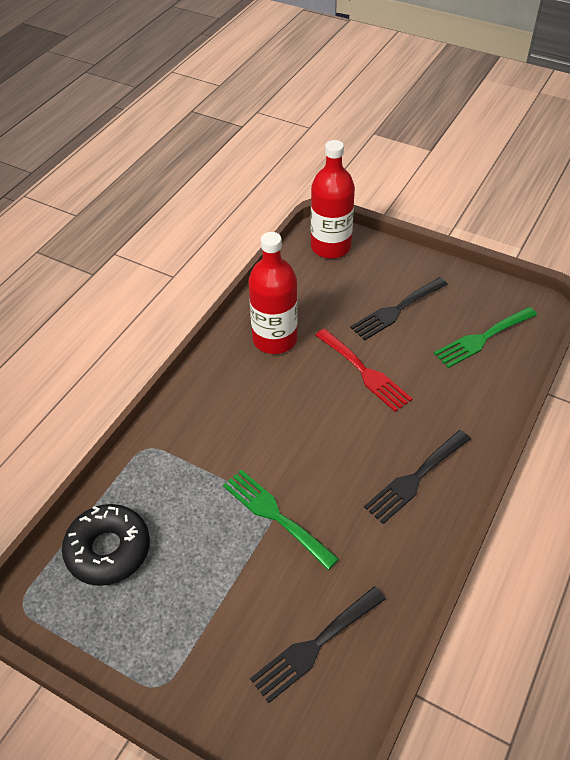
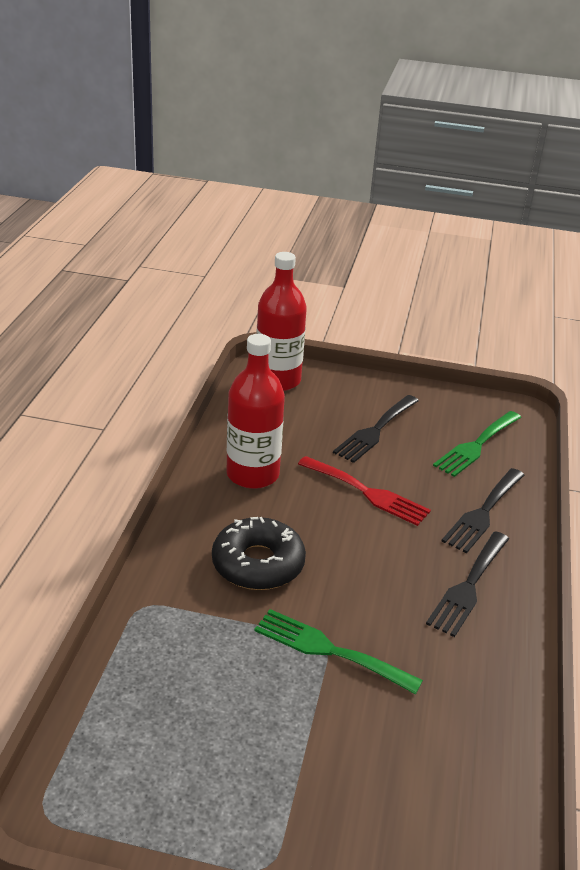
camera: 20 degrees left, 15 degrees down
(108, 550) = (138, 726): black donut -> black donut (258, 564)
(314, 646) = (435, 778): black fork -> black fork (483, 513)

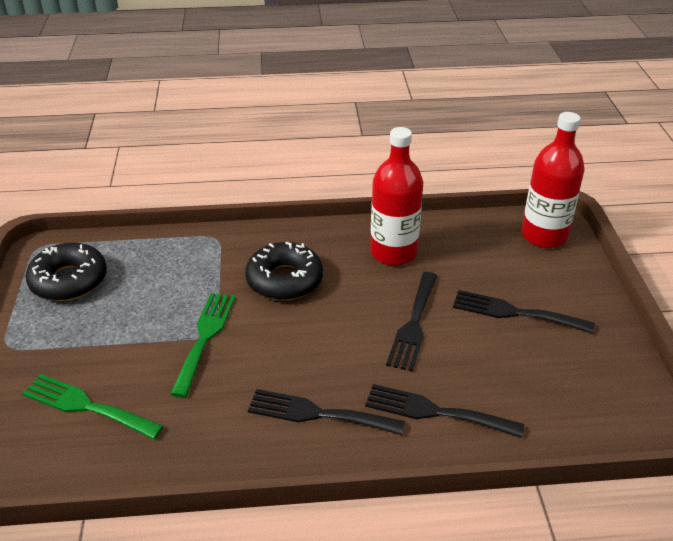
camera: 75 degrees right, 5 degrees up
(152, 777) = (69, 280): none -> black donut
(368, 493) = (413, 324): red fork -> black fork
(476, 446) = (549, 392): green fork -> green fork (86, 406)

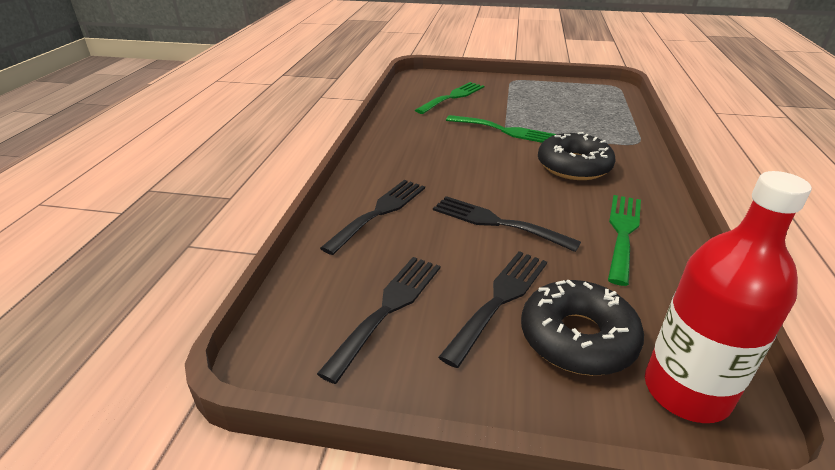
camera: 105 degrees right, 5 degrees down
(69, 280) = (577, 94): black donut -> black donut (577, 338)
(317, 414) = (407, 162): black fork -> black fork (388, 308)
(393, 252) = (623, 232): red bottle -> green fork

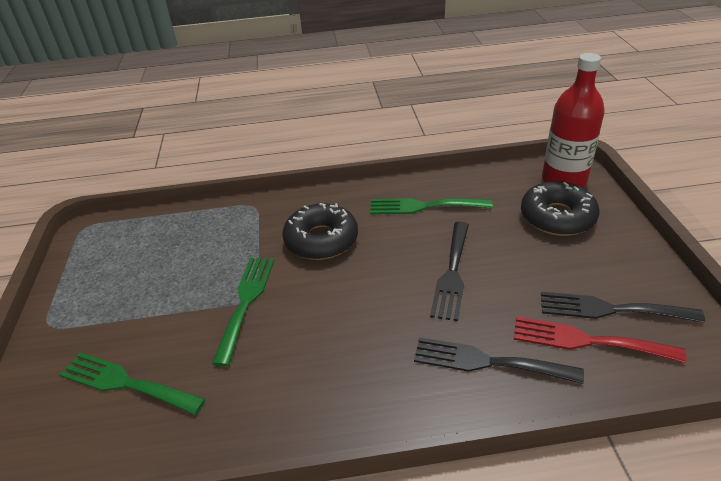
camera: 105 degrees left, 5 degrees up
(361, 273) = (586, 341): none -> red fork
(500, 299) = (550, 254): black fork -> none

